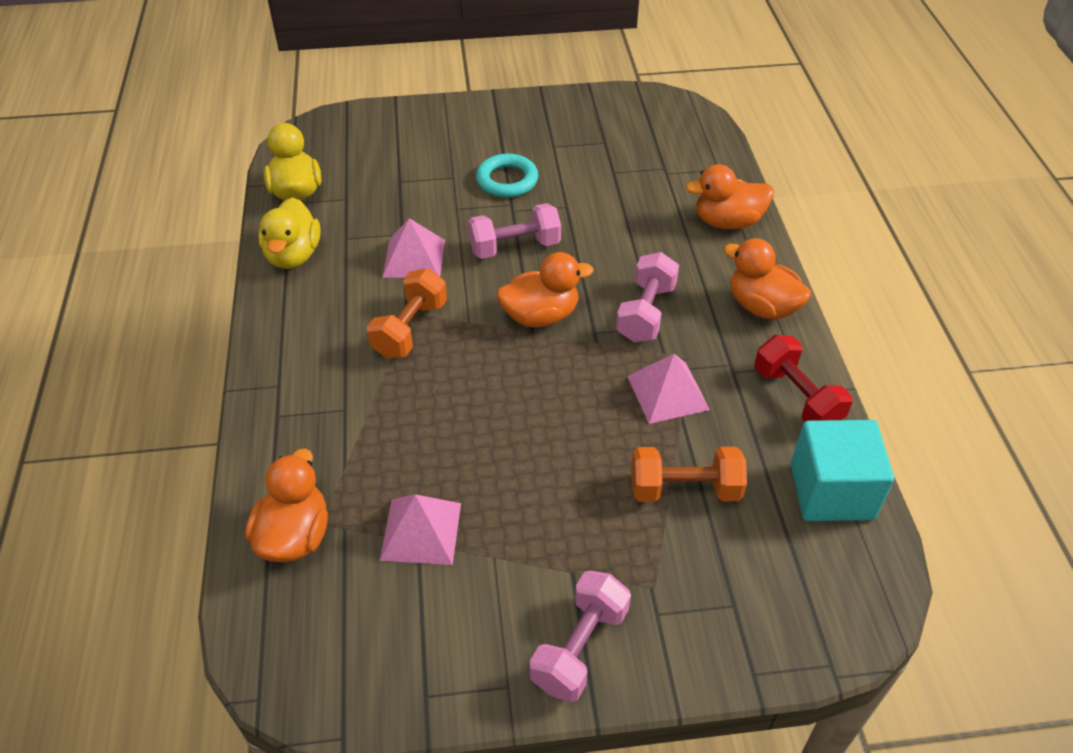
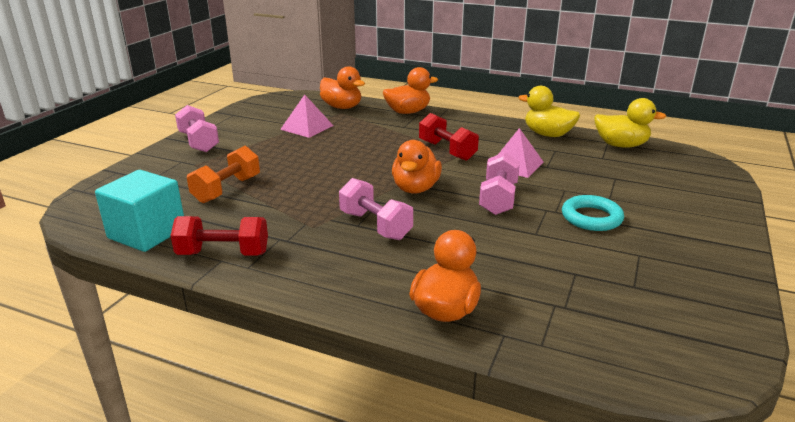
camera: 120 degrees right, 20 degrees down
(410, 329) = (447, 150): orange dumbbell -> red dumbbell
(667, 392) = (297, 208): pink pyramid -> none
(762, 307) = (321, 279): orange duck -> orange duck (408, 112)

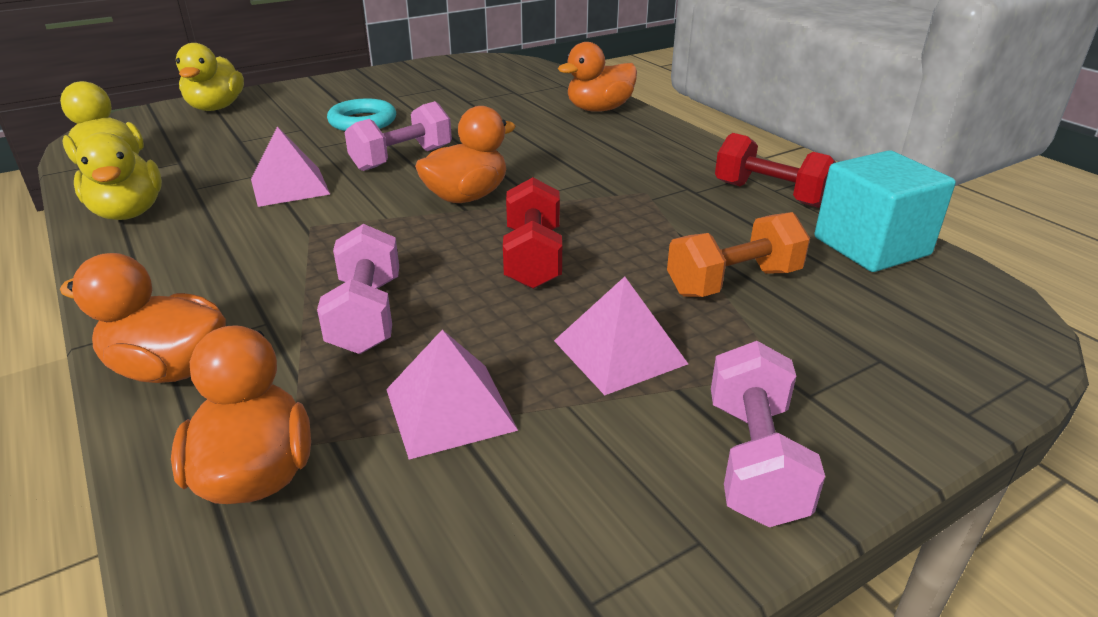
camera: 145 degrees left, 5 degrees up
(263, 153) = (619, 352): none -> pink pyramid
(375, 225) = (574, 173): pink dumbbell -> pink dumbbell (366, 315)
(447, 150) = (317, 237): red dumbbell -> red dumbbell (533, 258)
(706, 193) = (216, 108): none -> yellow duck

